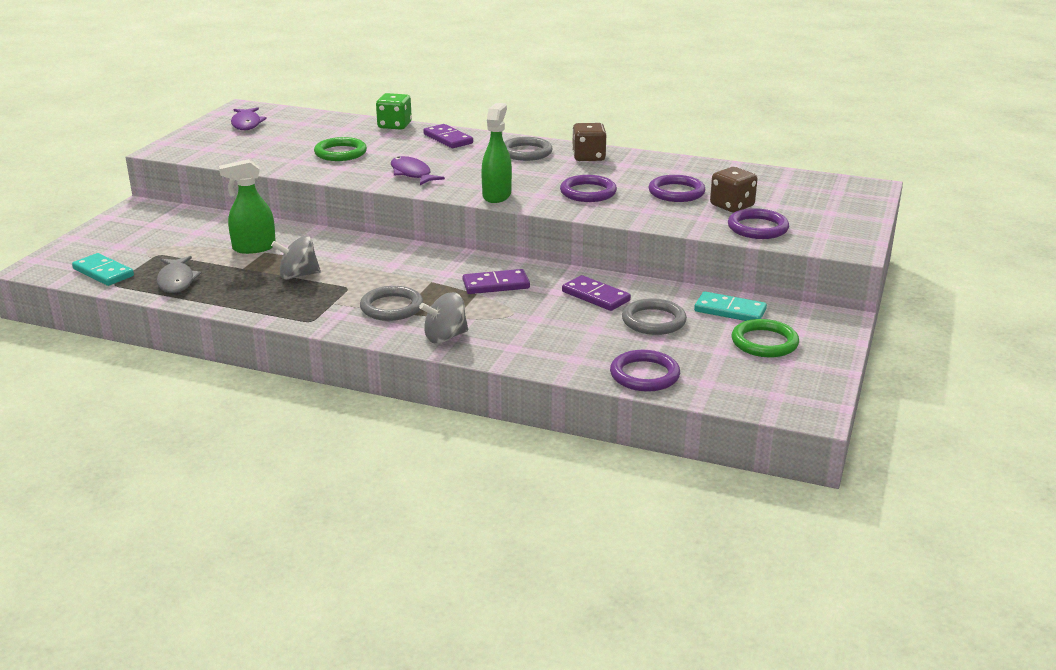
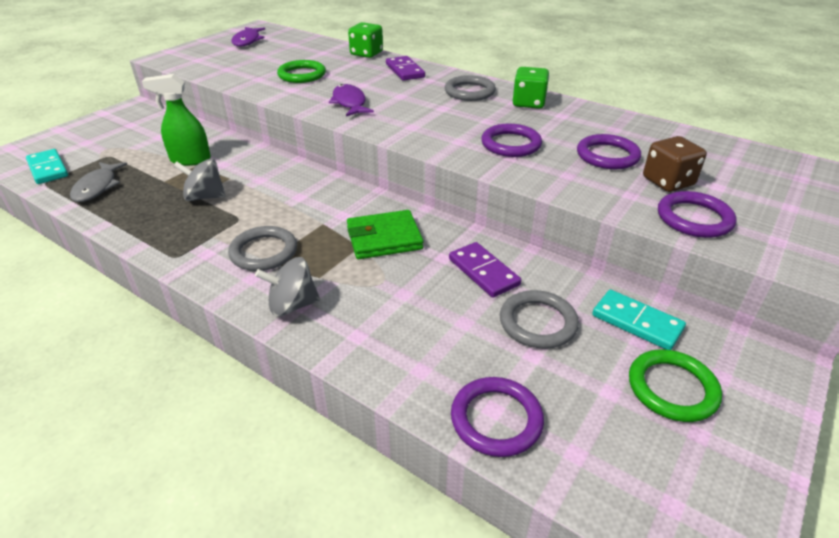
camera: 15 degrees right, 10 degrees up
(496, 285) = (384, 238): purple domino -> green wallet
(497, 195) = (415, 136): green spray bottle -> none
(588, 157) = (528, 103): brown dice -> green dice

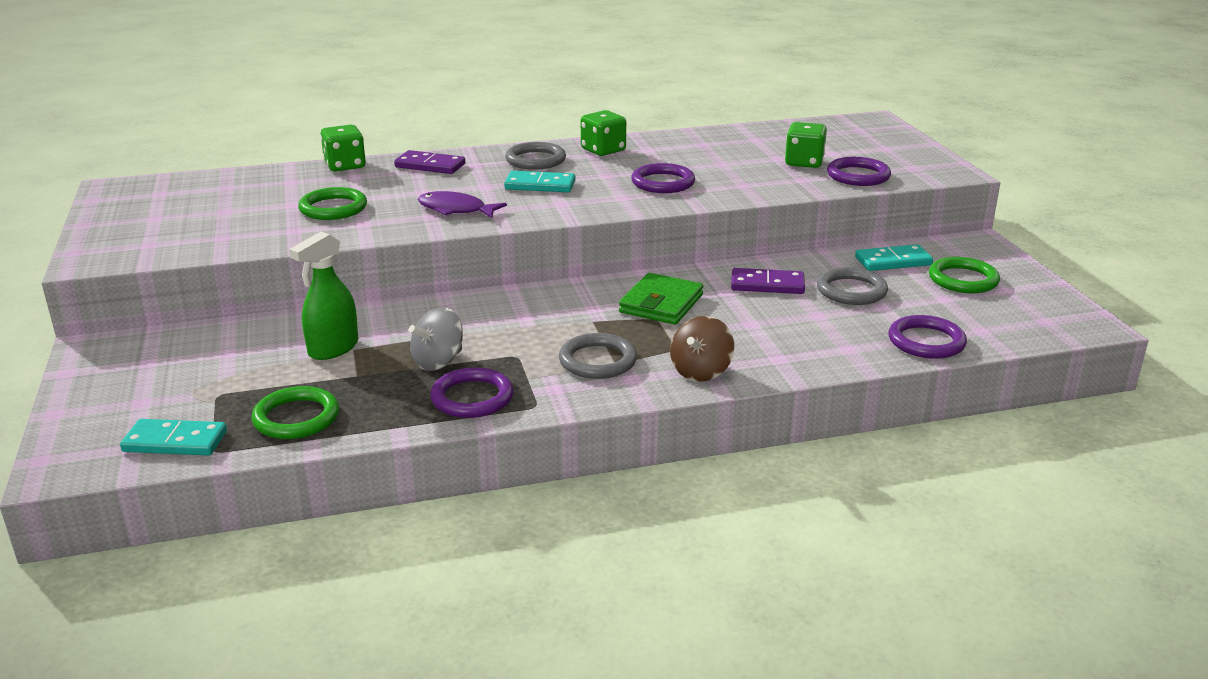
camera: 50 degrees left, 10 degrees down
(97, 187) = (296, 418): grey fish -> green ring
(247, 41) = (153, 204): purple fish -> none
(292, 305) = (701, 371): grey spinning top -> brown spinning top
(430, 109) = (540, 185): none -> turquoise domino
(607, 156) = (738, 163): purple ring -> purple ring (472, 398)
(668, 182) = (804, 162): brown dice -> green dice

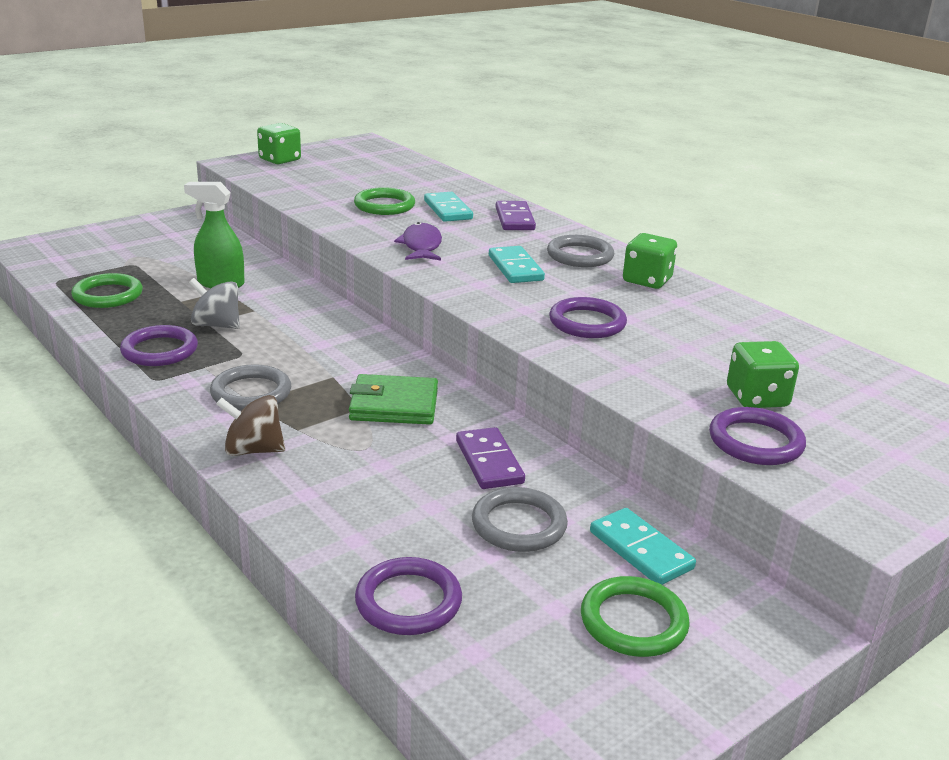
camera: 65 degrees right, 0 degrees up
(175, 441) = (65, 267): turquoise domino -> turquoise domino (448, 210)
(345, 166) = (480, 192): green dice -> green dice (280, 160)

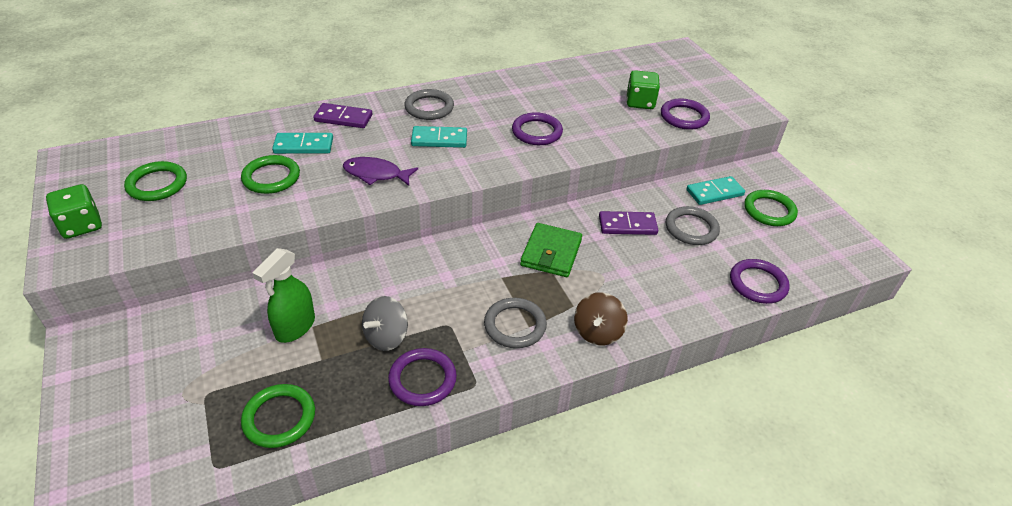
camera: 75 degrees left, 15 degrees up
(347, 171) = (157, 184): none -> green ring
(647, 280) = (481, 93): green dice -> none

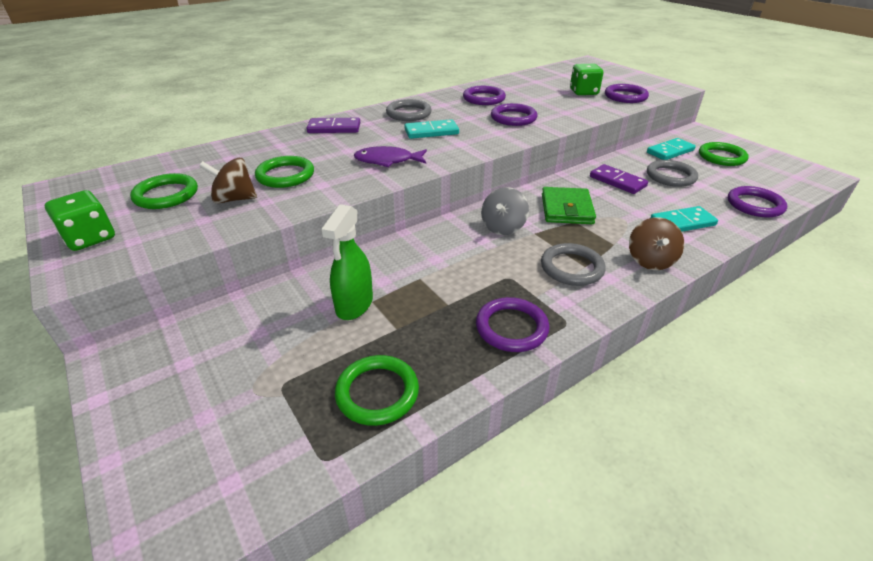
camera: 10 degrees left, 5 degrees down
(215, 200) = (234, 199): none -> brown spinning top
(303, 146) = (306, 150): turquoise domino -> turquoise domino (682, 222)
(386, 337) = (453, 297): grey spinning top -> grey spinning top (503, 227)
(521, 96) = (484, 98): none -> purple ring
(627, 225) = (617, 181): purple domino -> purple domino turned 60 degrees clockwise

